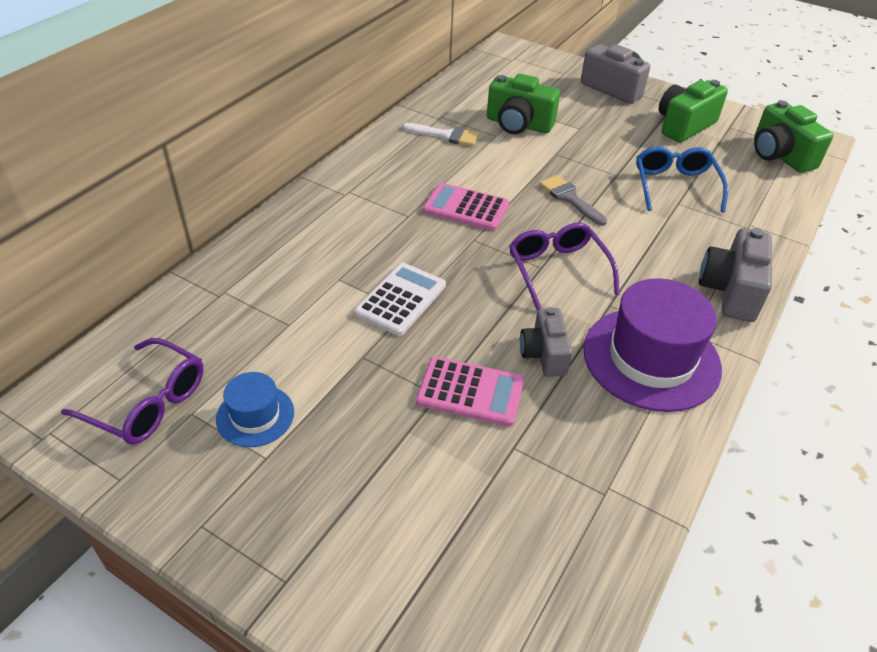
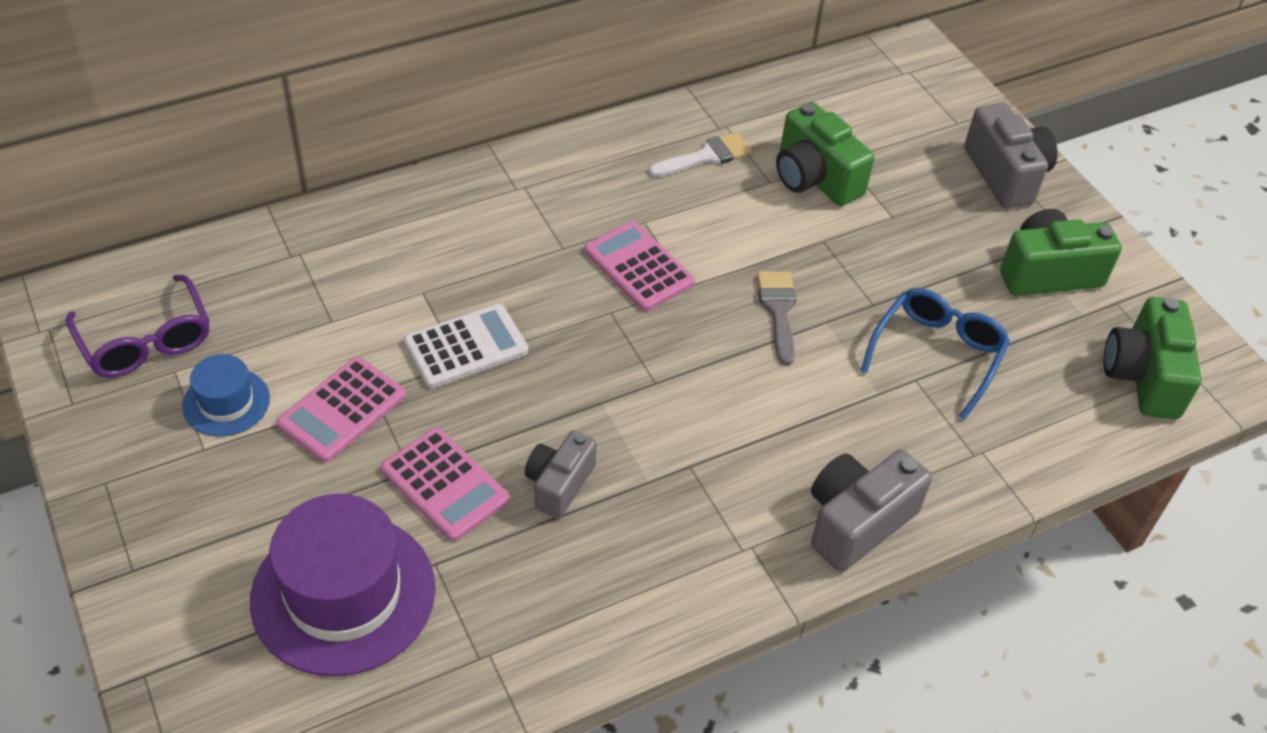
camera: 30 degrees right, 5 degrees up
(351, 379) = (342, 410): none -> pink calculator
(446, 135) = (706, 156): white brush -> white brush turned 75 degrees counterclockwise
(557, 270) = (671, 395): purple glasses -> none
(651, 358) = (673, 550): purple hat -> purple hat (343, 594)

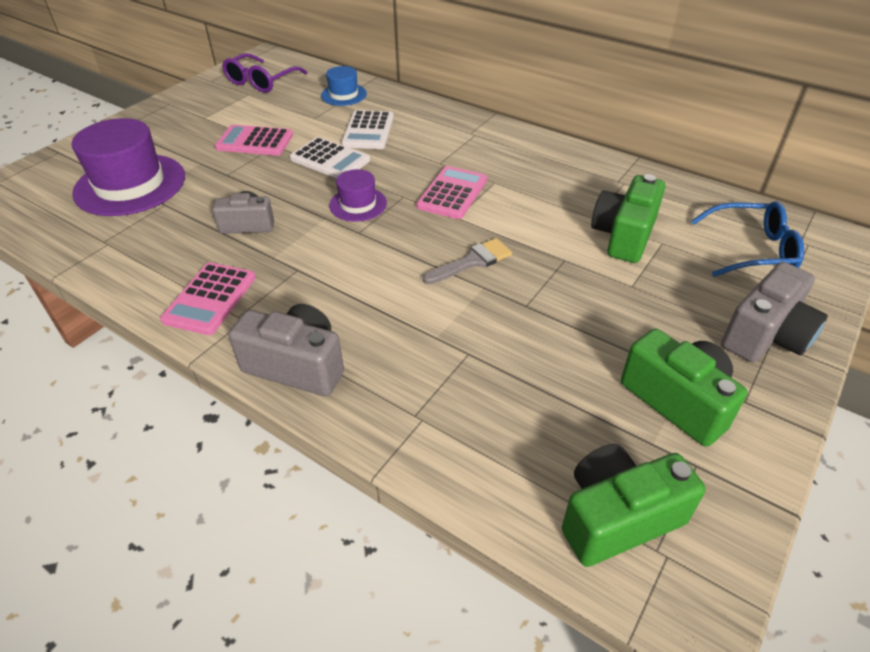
camera: 65 degrees right, 5 degrees down
(226, 402) = (237, 112): blue hat -> blue hat (344, 95)
(423, 280) = (368, 131): none -> white calculator
(444, 485) = (223, 188): pink calculator -> pink calculator (210, 299)
(595, 360) = (358, 204): none -> purple hat
(706, 156) = (583, 185): white brush -> none
(937, 354) = (507, 357): blue glasses -> blue glasses (752, 250)

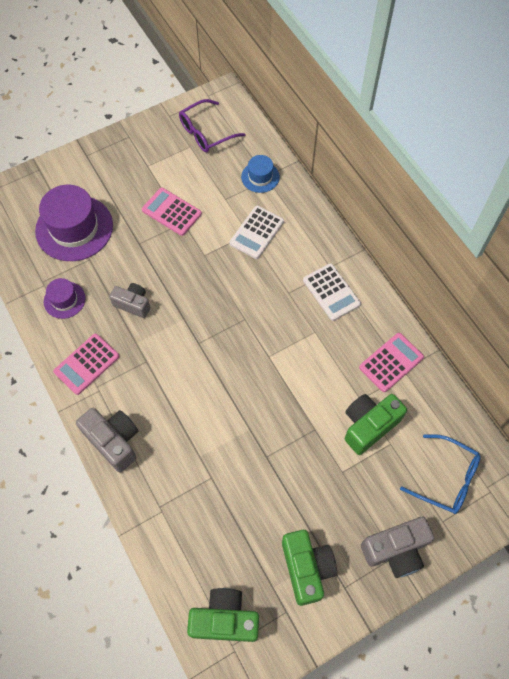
camera: 25 degrees right, 20 degrees up
(330, 160) = (214, 256): white calculator -> white calculator (331, 292)
(358, 204) = (211, 314): purple hat -> purple hat (64, 300)
(452, 193) = (279, 331): pink calculator -> pink calculator (391, 362)
(472, 261) = (255, 403): grey brush -> none

